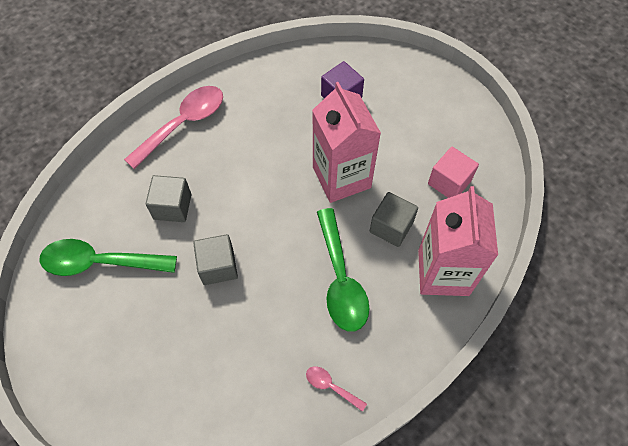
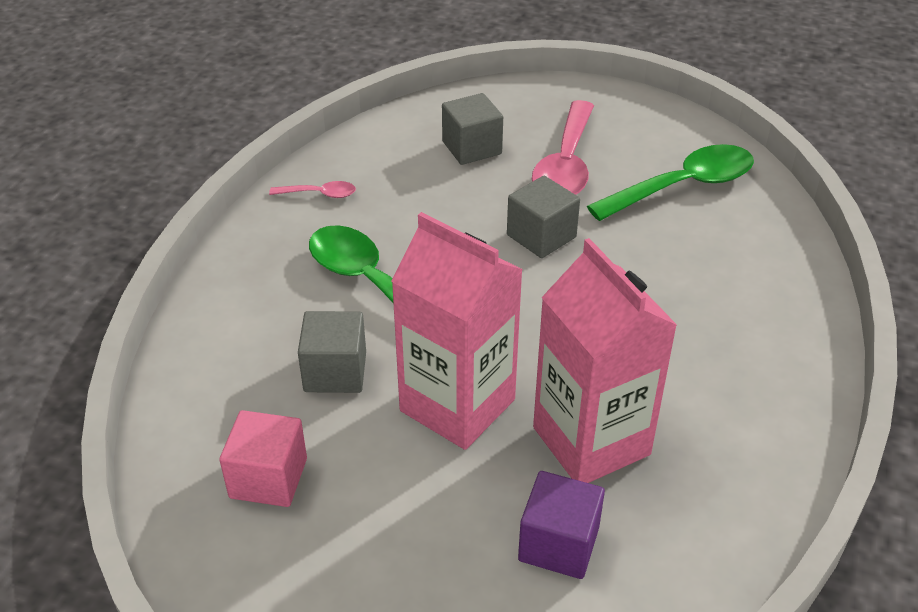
camera: 150 degrees right, 20 degrees down
(172, 207) = (664, 267): grey cube -> grey cube (472, 148)
(183, 124) = (772, 370): pink spoon -> pink spoon (566, 165)
(443, 272) = (227, 349): pink carton -> pink carton (591, 441)

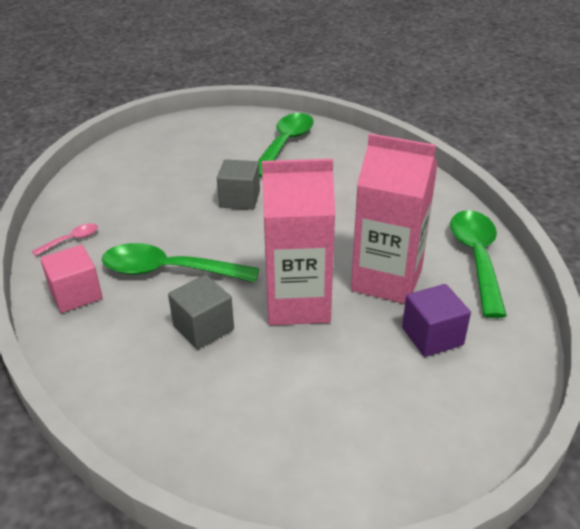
camera: 40 degrees left, 5 degrees down
(268, 478) = (233, 410): pink cube -> pink cube (76, 294)
(472, 148) = (144, 174): grey cube -> none
(566, 165) = (211, 160): pink spoon -> none
(744, 485) = (476, 258): none -> green spoon

